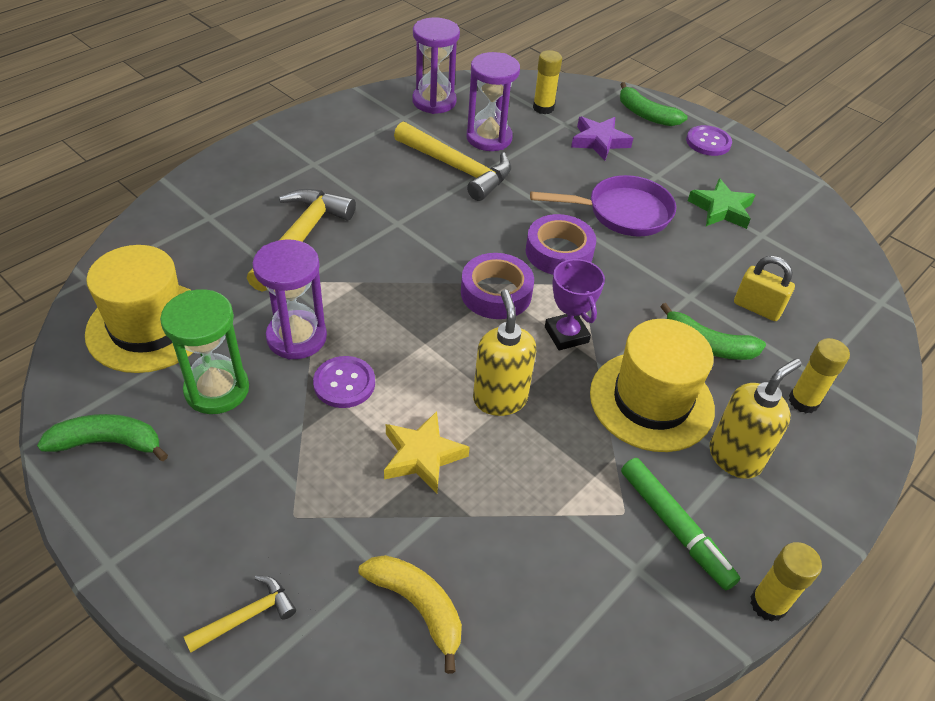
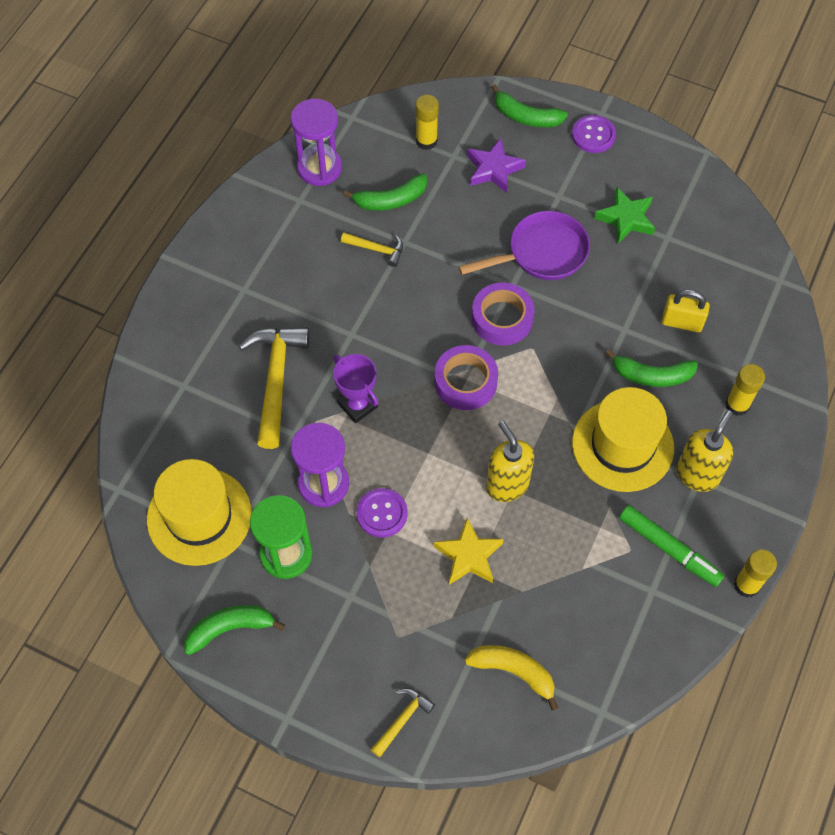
camera: 15 degrees left, 15 degrees up
(457, 168) = (376, 249): yellow hammer -> yellow hammer, size x0.51
(489, 138) = (390, 200): purple hourglass -> green banana
(566, 335) = (537, 404): purple trophy -> purple trophy (357, 405)

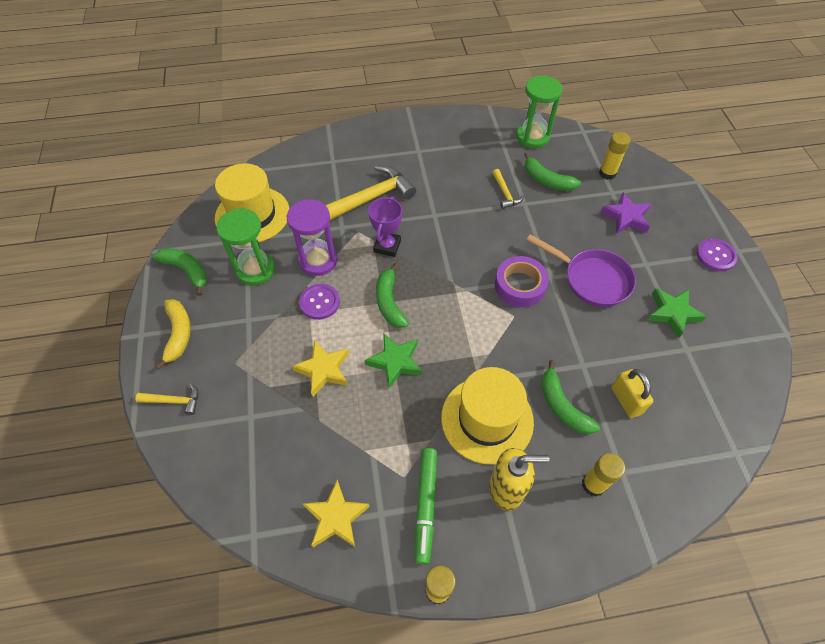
camera: 55 degrees right, 5 degrees down
(319, 168) = (532, 137): purple hourglass -> green hourglass
(465, 382) = (453, 293): purple tape -> none
(507, 485) = (395, 362): yellow soap dispenser -> green star
(514, 672) = (251, 451): yellow banana -> yellow banana (178, 334)
(525, 116) = (684, 211): green banana -> green banana (389, 302)
(631, 630) = (336, 517): none -> yellow star

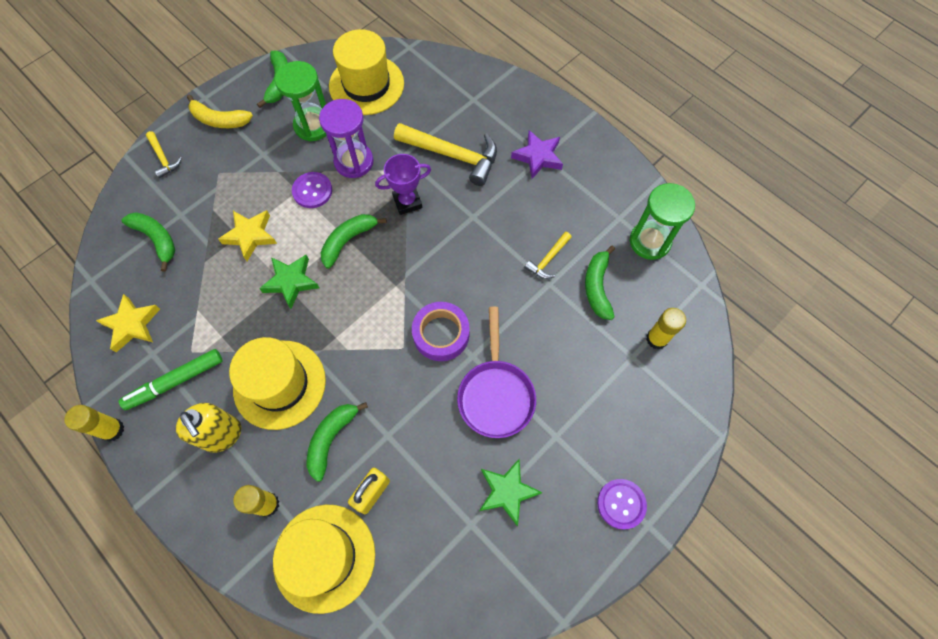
camera: 55 degrees right, 10 degrees up
(178, 334) = (219, 120): yellow banana -> yellow banana turned 60 degrees clockwise
(260, 450) = (156, 239): none -> green banana
(626, 217) = (606, 387): purple star -> purple star (538, 157)
(663, 463) = (324, 557): none -> yellow hat

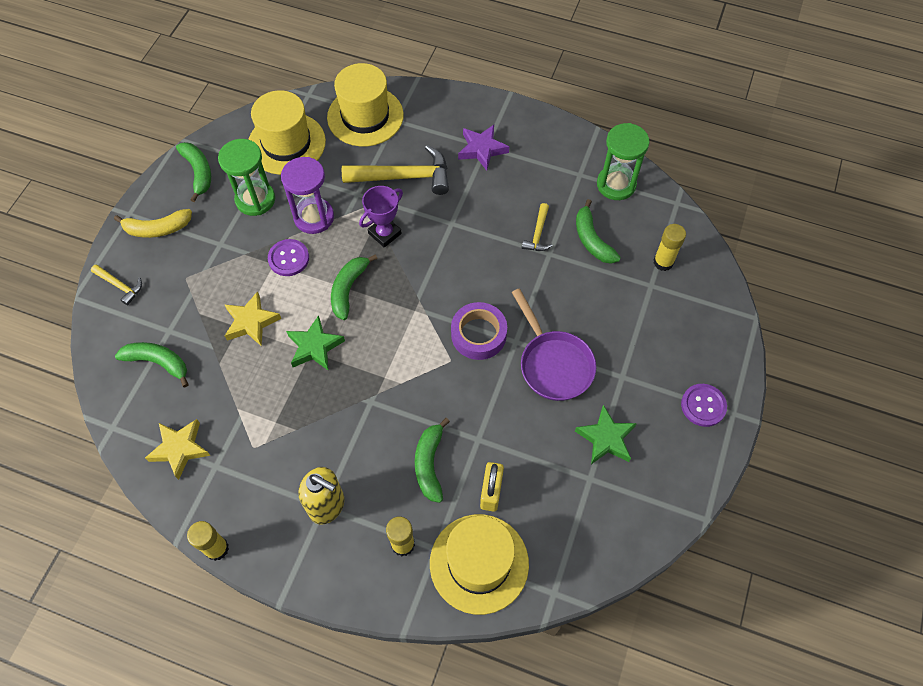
camera: 25 degrees left, 5 degrees down
(175, 381) = (253, 480): green marker -> none
(279, 384) = (355, 439): yellow hat -> yellow hat (365, 116)

